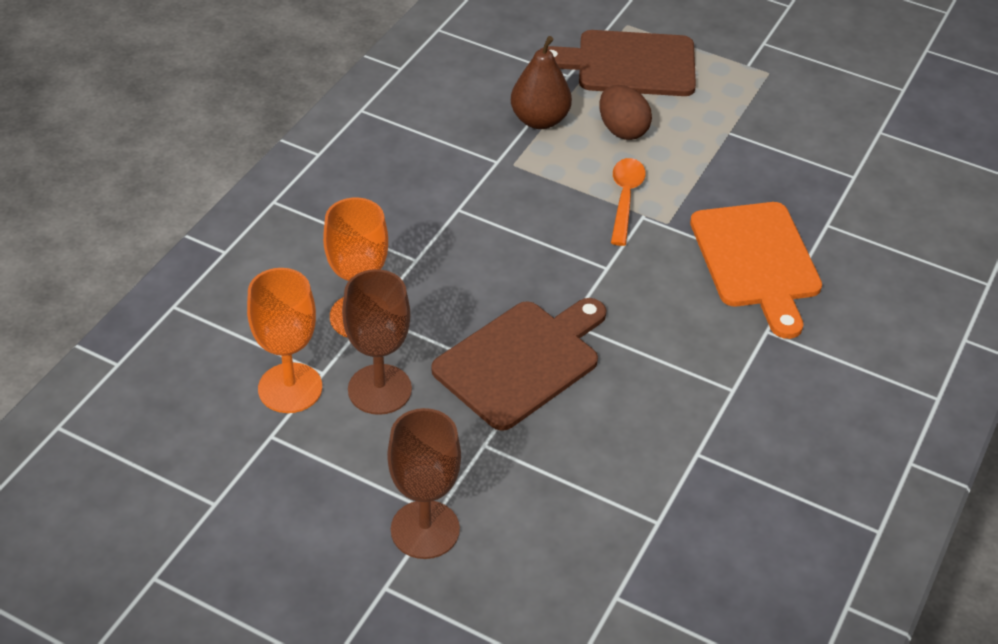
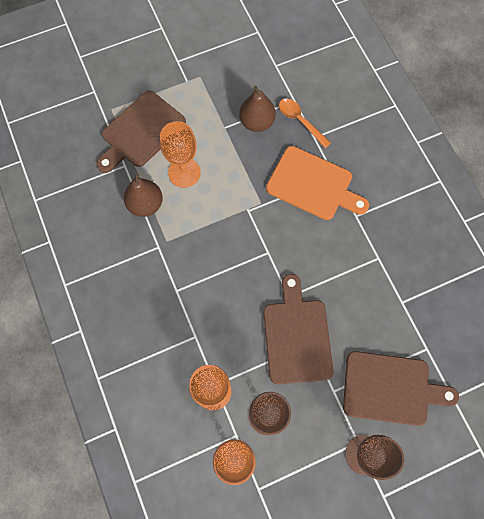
camera: 50 degrees left, 25 degrees up
(553, 510) = (391, 389): none -> brown cutting board
(622, 130) = (184, 172): brown egg -> orange goblet
(625, 198) = (230, 208): orange spoon -> orange spoon (300, 121)
(775, 157) = (257, 122): none -> brown pear

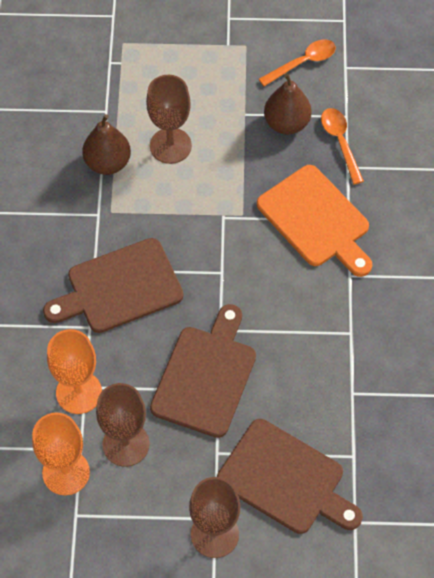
camera: 25 degrees right, 10 degrees down
(141, 132) = (144, 81): brown cutting board -> brown cutting board (119, 288)
(184, 172) = (170, 146): orange goblet -> brown goblet
(245, 73) = (303, 63): none -> orange spoon

